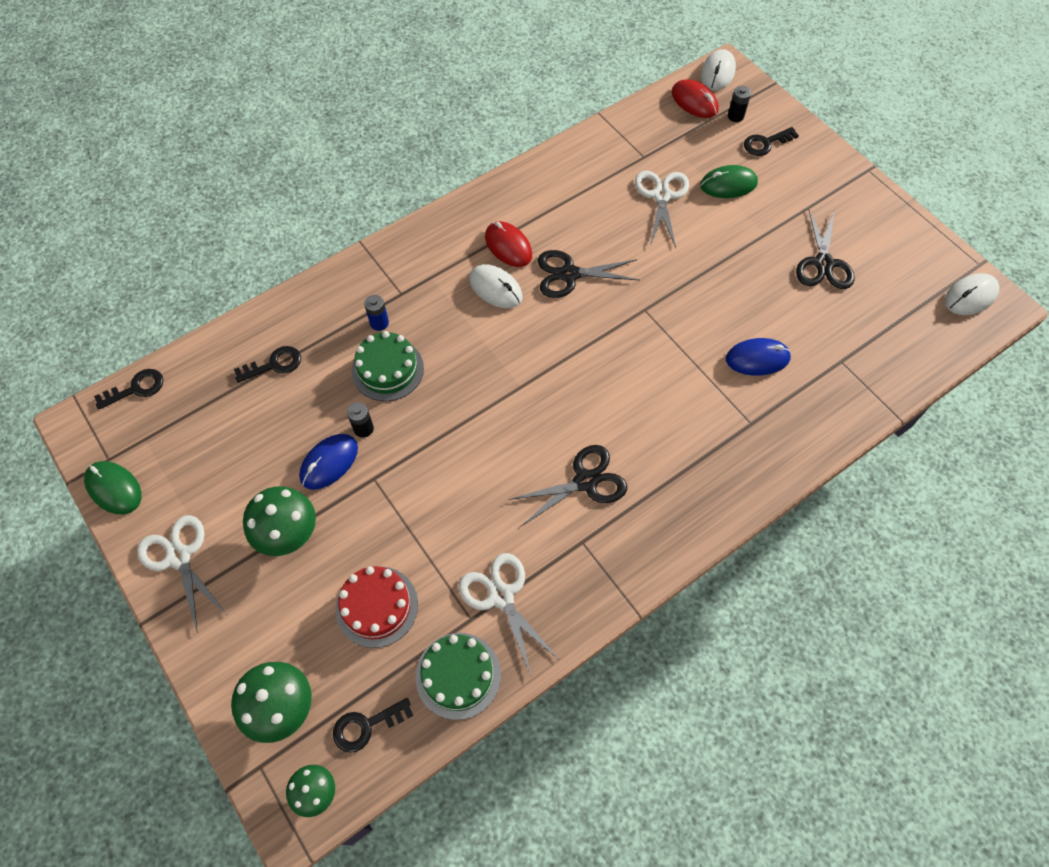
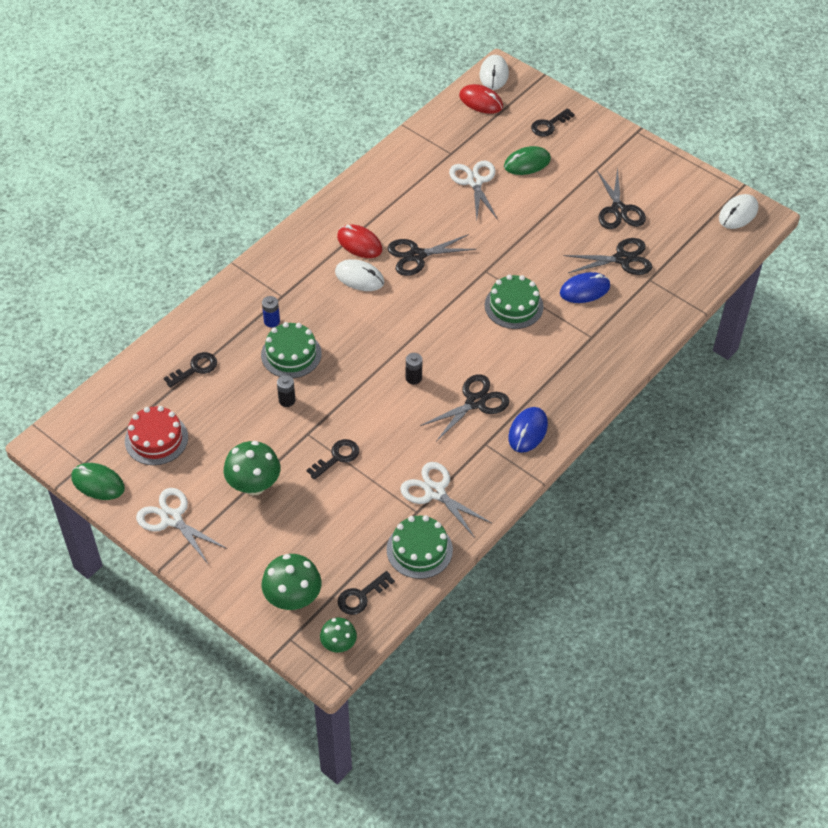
camera: 15 degrees left, 10 degrees down
(136, 388) = (85, 409): black key -> black key (337, 457)
(329, 462) = (268, 430): blue mouse -> blue mouse (528, 431)
(377, 606) = (341, 519): red cake -> red cake (156, 439)
(666, 362) = (513, 306): none -> green cake
(735, 116) = (518, 107): black battery -> black battery (413, 378)
(813, 327) = (622, 259): none -> black scissors

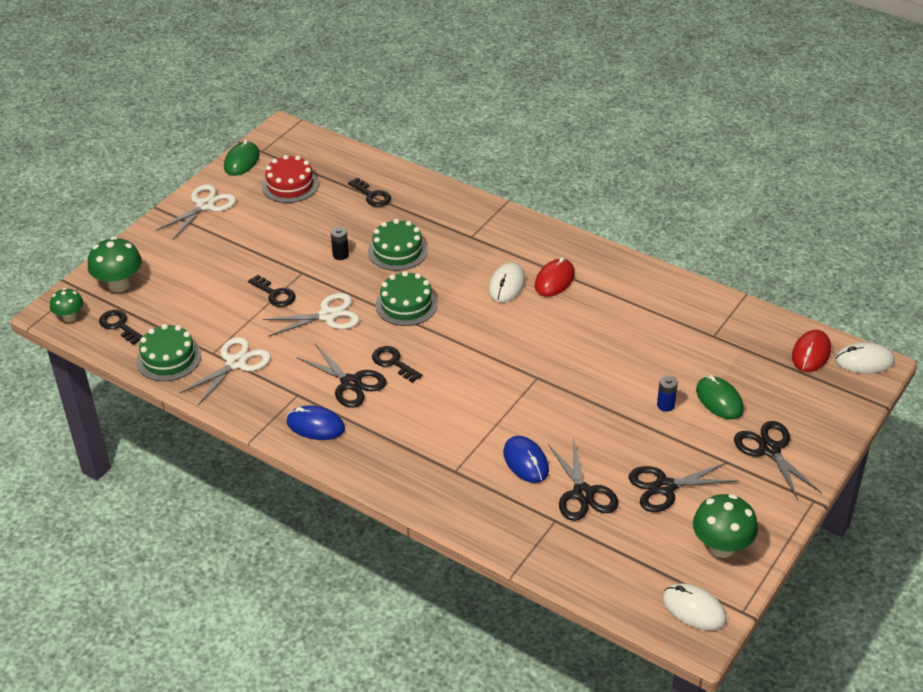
camera: 85 degrees right, 10 degrees down
(254, 485) = (241, 247): green mushroom -> green mushroom (721, 547)
(272, 321) = (437, 234): blue battery -> blue battery (665, 405)
(413, 378) = (378, 336): black battery -> none
(417, 255) = (547, 323): black scissors -> black scissors (770, 450)
(475, 182) = (673, 358): white scissors -> white scissors (327, 315)
(513, 306) = (489, 403): green cake -> green cake (406, 304)
(549, 125) = (793, 416): black key -> black key (393, 363)

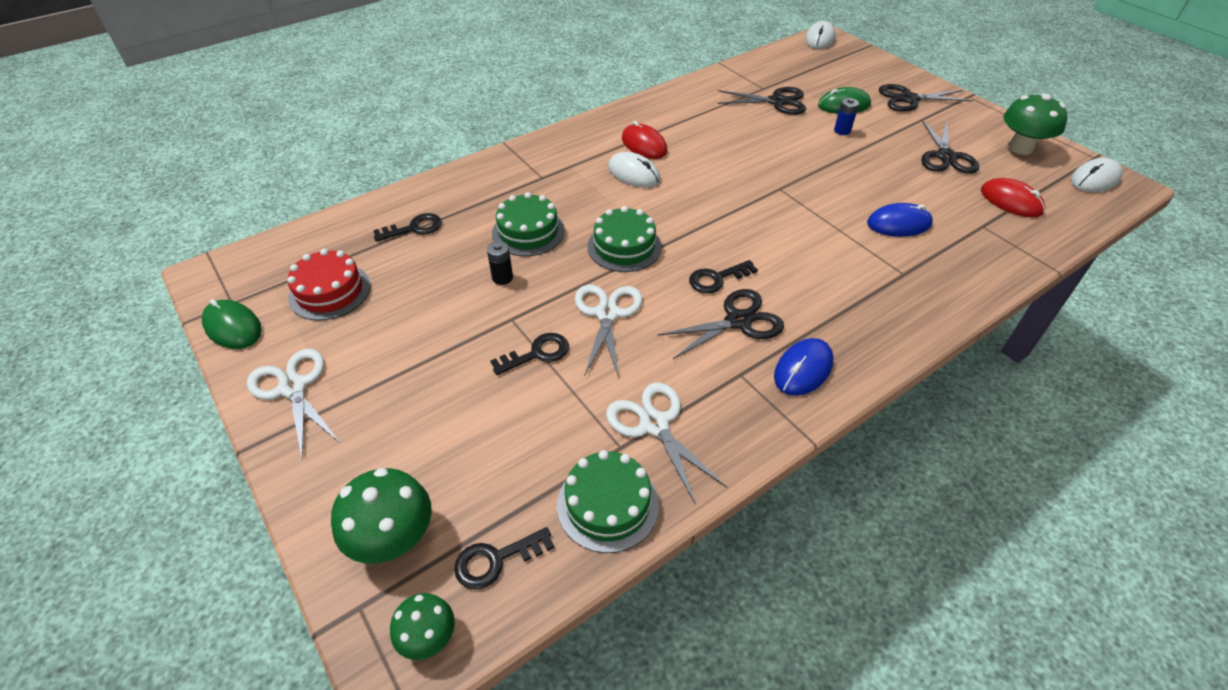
camera: 70 degrees left, 5 degrees up
(583, 493) = (948, 201): black scissors -> black scissors (777, 102)
(811, 353) = (803, 55): red mouse -> red mouse (1011, 201)

